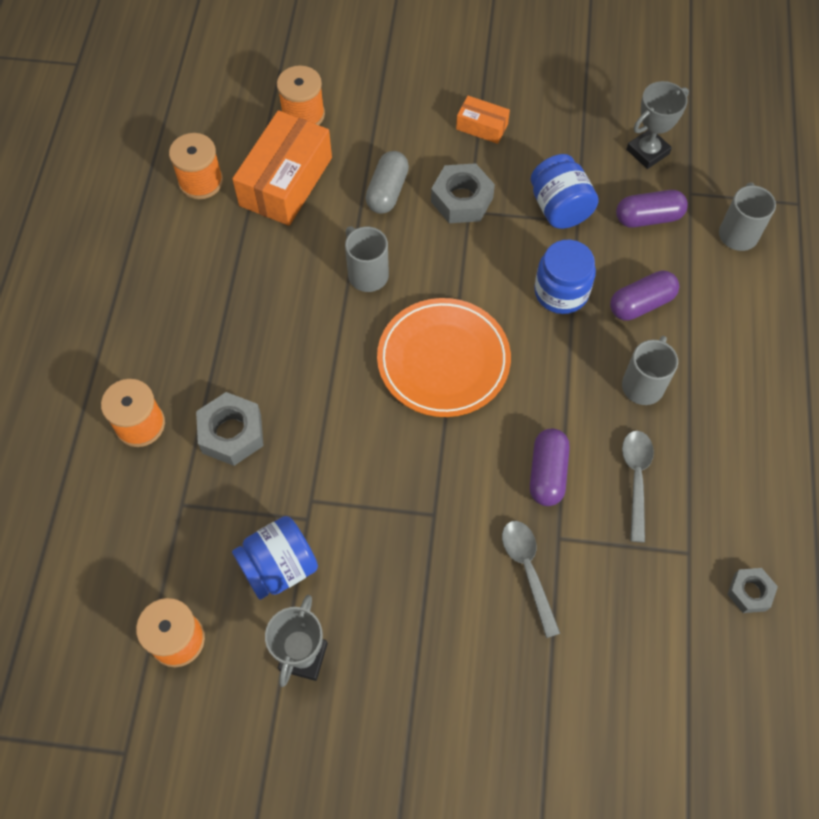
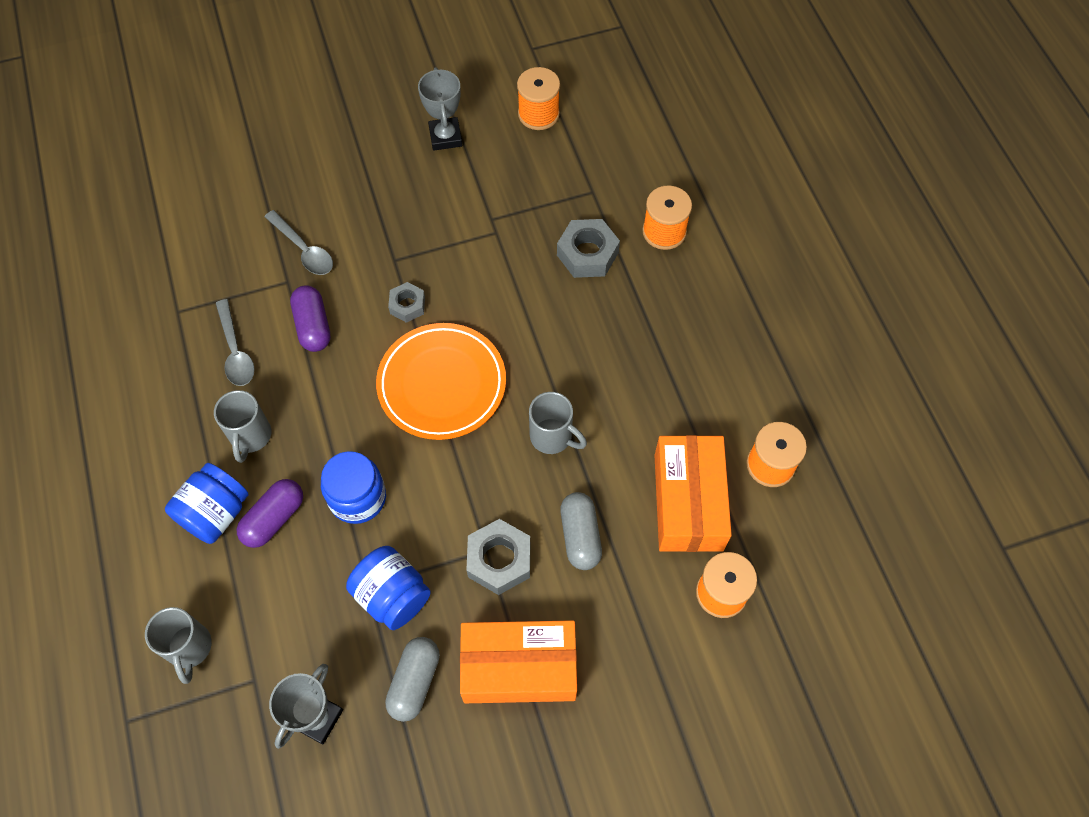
camera: 155 degrees right, 0 degrees up
(279, 567) = (494, 181): blue jar -> blue jar (215, 513)
(482, 126) = (519, 667): orange box -> orange box, size x2.00
(565, 146) = (414, 682): none -> grey capsule
(648, 218) = (293, 625): purple capsule -> none
(749, 592) = (121, 301): grey nut -> grey nut (407, 305)

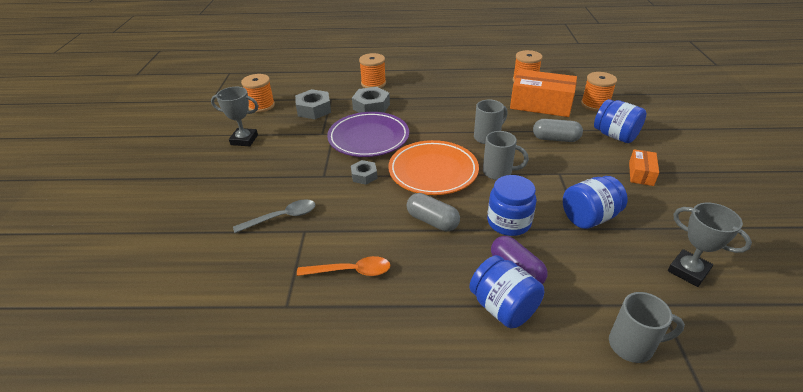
camera: 70 degrees left, 25 degrees down
(236, 351) = (351, 271): grey spoon -> orange spoon
(250, 437) = (437, 274): grey mug -> grey mug (498, 172)
(313, 326) = (353, 223): purple capsule -> none
(414, 682) = (654, 218): grey capsule -> grey capsule (432, 221)
(498, 280) = (368, 138): none -> purple plate
(499, 560) = (567, 169): grey nut -> grey nut (314, 109)
(519, 667) = (641, 173): orange box -> orange box, size x0.50
(621, 628) = (615, 136): none -> blue jar

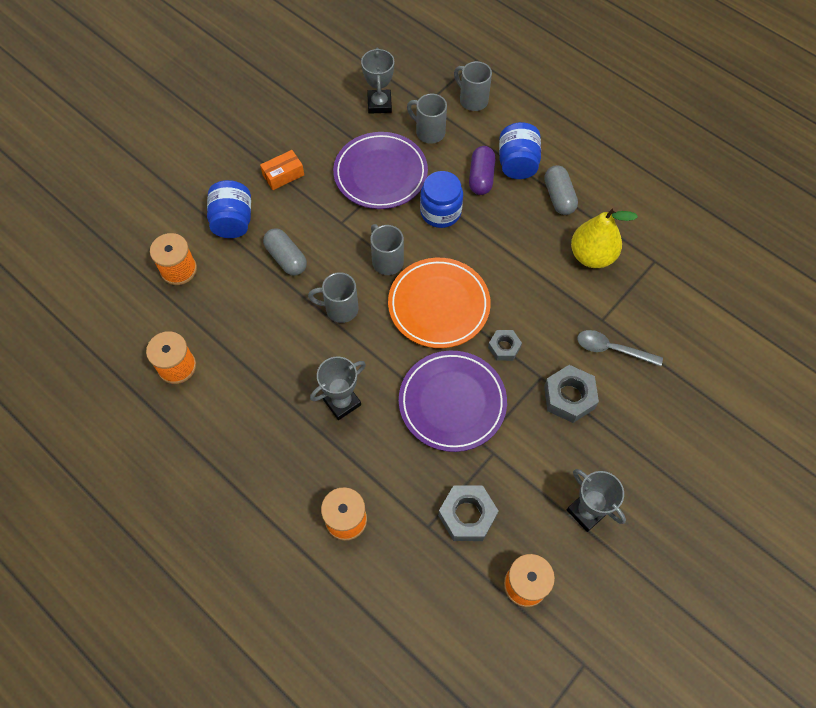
camera: 140 degrees left, 25 degrees up
(351, 271) = (592, 256): orange spoon -> yellow pear
(371, 106) = (397, 463): grey nut -> grey nut (569, 397)
(429, 109) = (342, 402): none -> grey trophy
(432, 221) = (494, 254): grey capsule -> grey capsule (559, 197)
(541, 104) = (225, 313): orange box -> none
(589, 217) = (380, 174): blue jar -> purple plate
(613, 278) = (429, 132): none -> grey mug

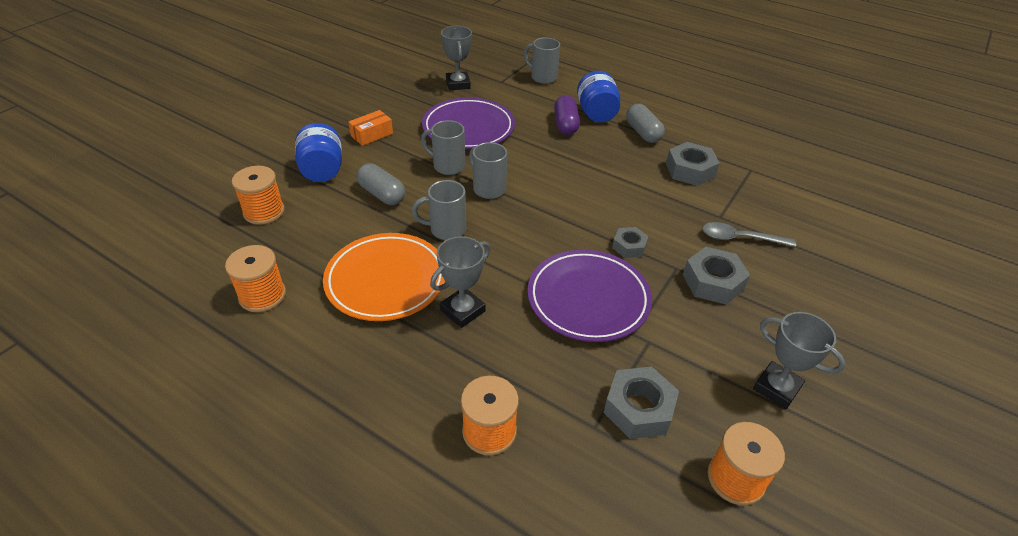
camera: 10 degrees left, 20 degrees down
(429, 132) = (508, 99): grey mug -> grey mug (447, 166)
(438, 305) = (550, 218): orange plate -> orange plate (386, 280)
(440, 212) = (533, 150): blue jar -> none
(592, 256) = (690, 170): yellow pear -> grey nut

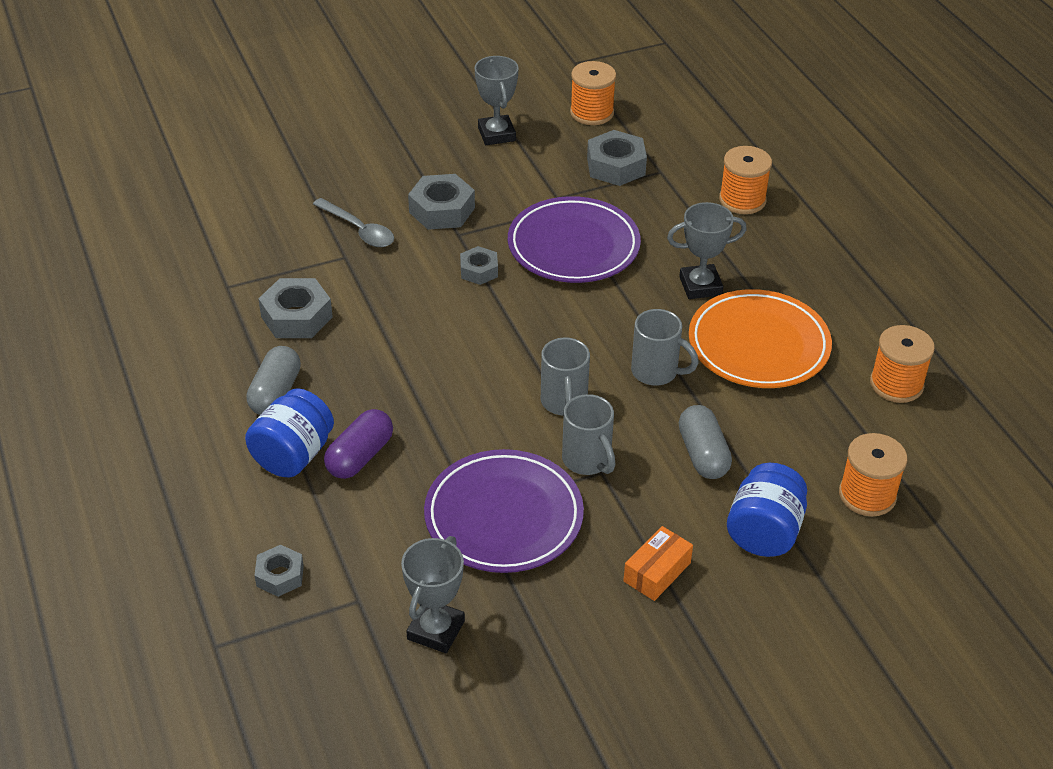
camera: 145 degrees left, 0 degrees up
(372, 134) = (657, 572): orange box -> orange box turned 45 degrees counterclockwise
(542, 77) = (280, 575): grey mug -> grey nut

